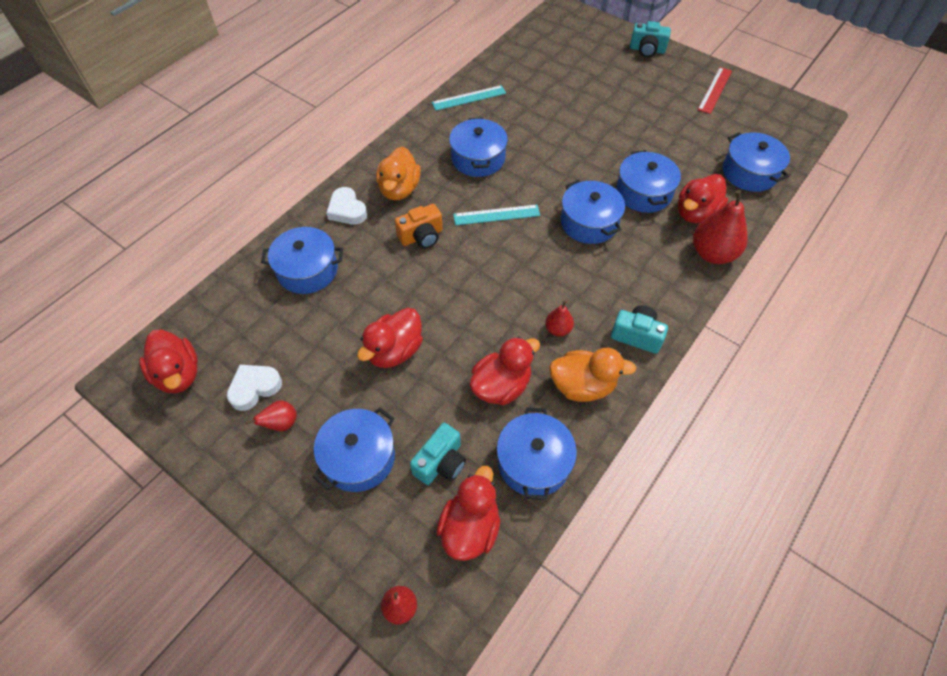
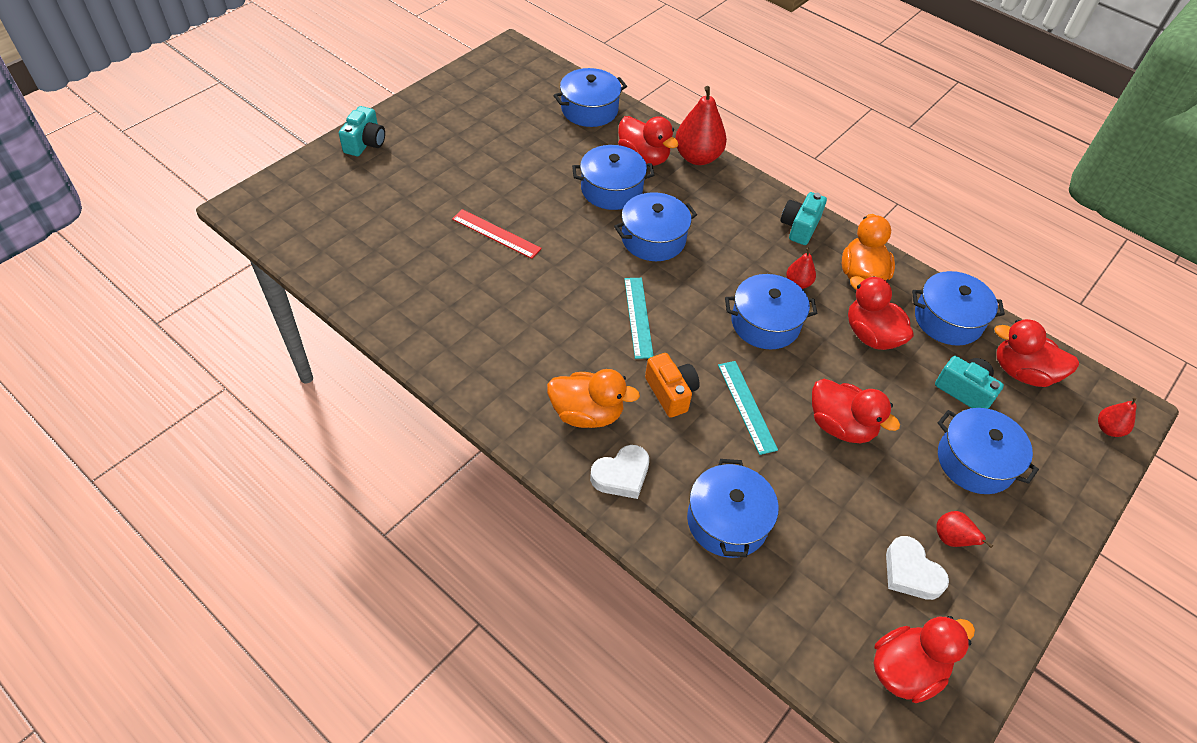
camera: 90 degrees left, 5 degrees down
(469, 98) = (415, 326): turquoise ruler -> turquoise ruler (746, 406)
(478, 158) = (538, 326): blue pot -> blue pot (765, 323)
(715, 90) = (455, 105): red ruler -> red ruler (496, 234)

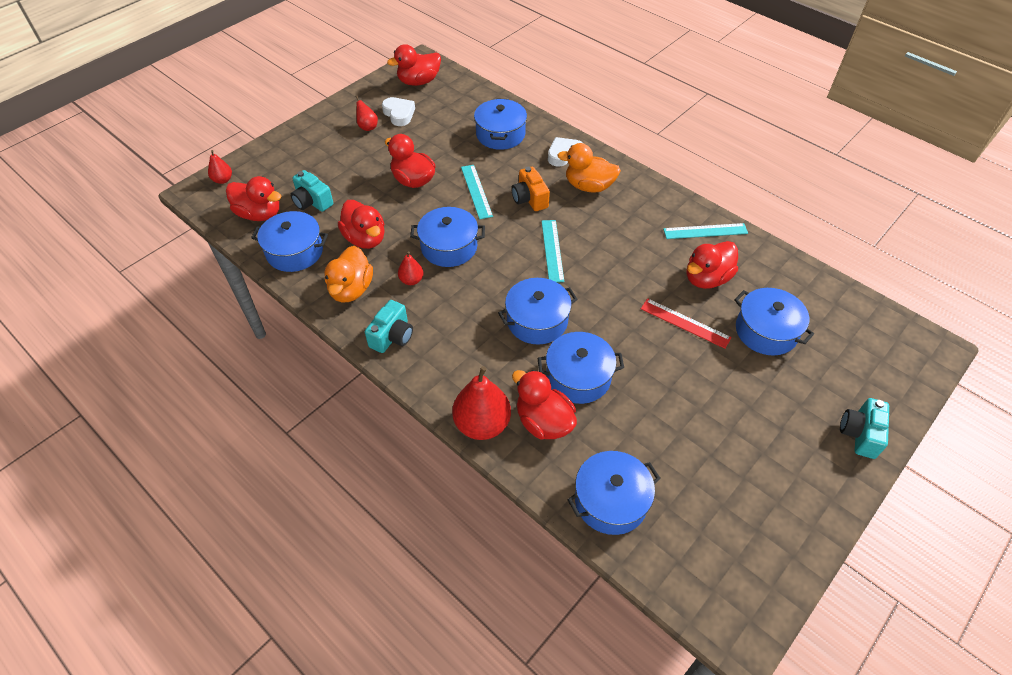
camera: 175 degrees left, 0 degrees up
(440, 340) = (705, 231): none -> turquoise ruler
(457, 280) = (706, 278): none -> red duck
(975, 461) = (330, 162): blue pot -> blue pot (766, 331)

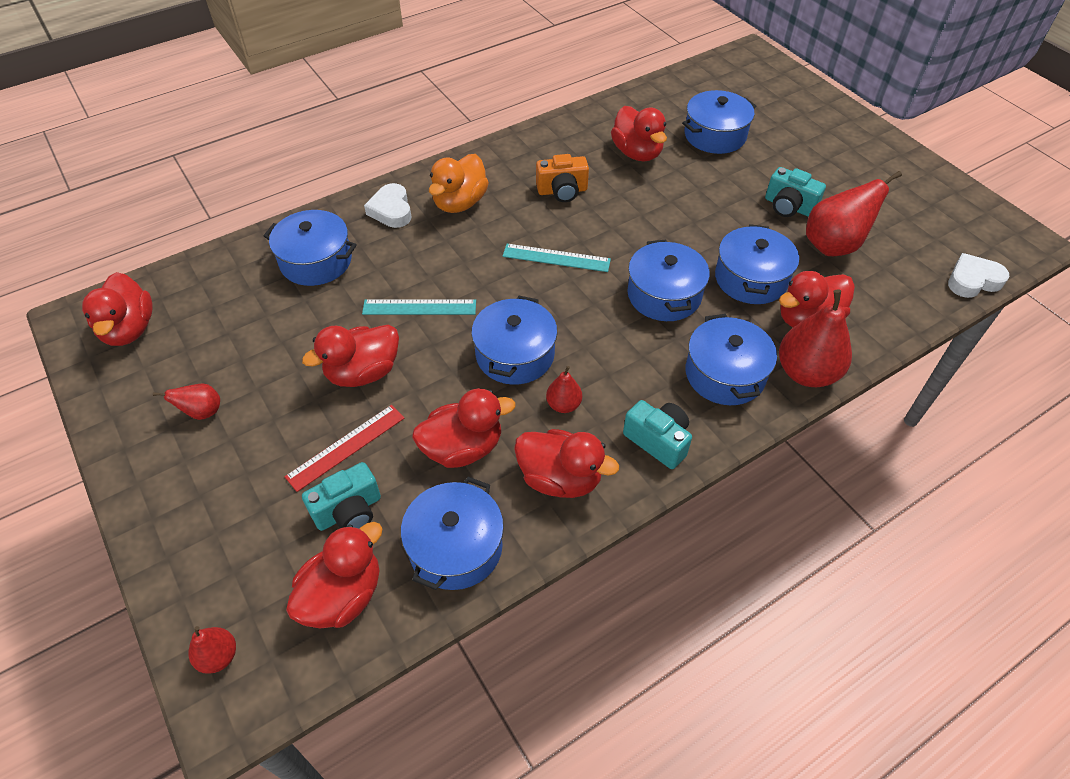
camera: 75 degrees left, 0 degrees up
(351, 289) = (560, 478): orange duck -> red duck
(399, 114) = (196, 366): white heart -> white heart (973, 280)
(529, 199) = (458, 259): orange camera -> orange camera (562, 191)
(611, 501) = (905, 290): blue pot -> blue pot (725, 374)
(649, 438) = (833, 245): none -> red pear
(685, 323) = (693, 183): red ruler -> red ruler (346, 447)
(705, 231) = (569, 135): turquoise ruler -> none
(860, 434) = (837, 119): turquoise camera -> turquoise camera (788, 206)

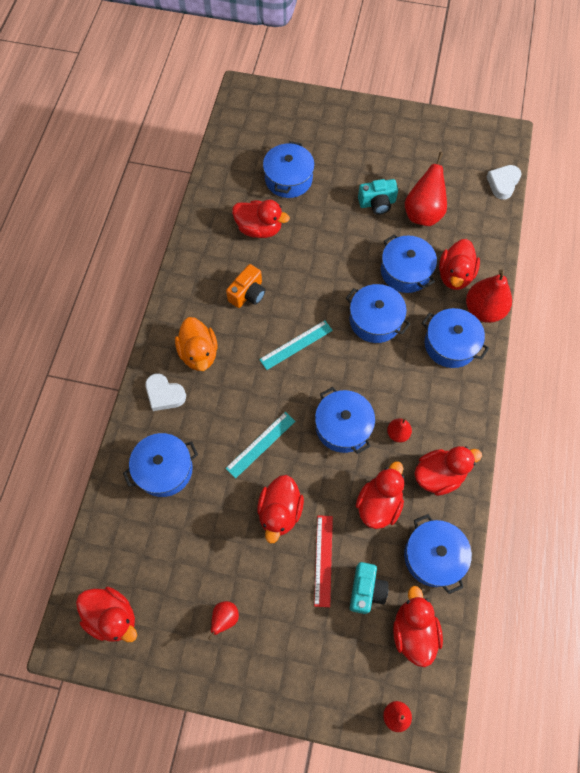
camera: 45 degrees left, 15 degrees up
(658, 441) = (459, 412): turquoise camera -> none

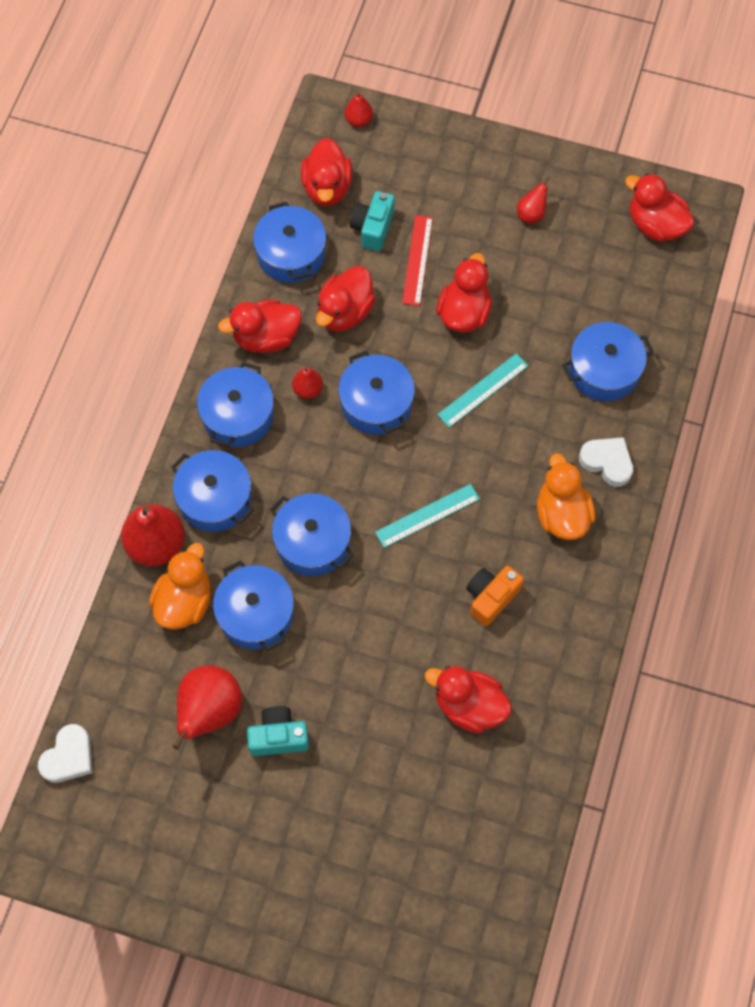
camera: 175 degrees left, 0 degrees up
(288, 179) = (416, 796): blue pot -> blue pot (238, 415)
(455, 275) = (184, 601): red duck -> orange duck

